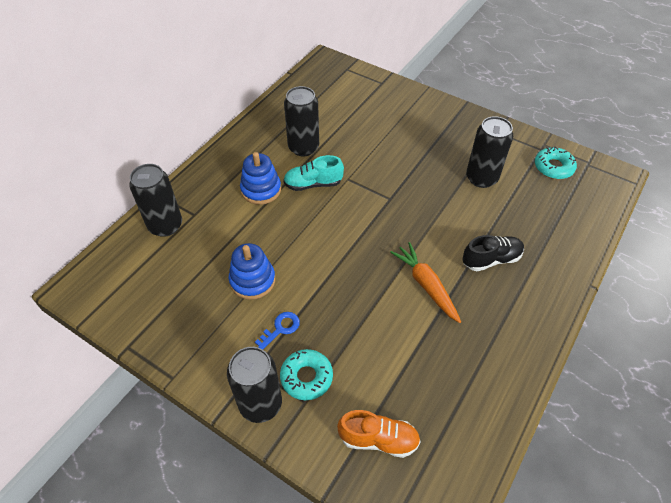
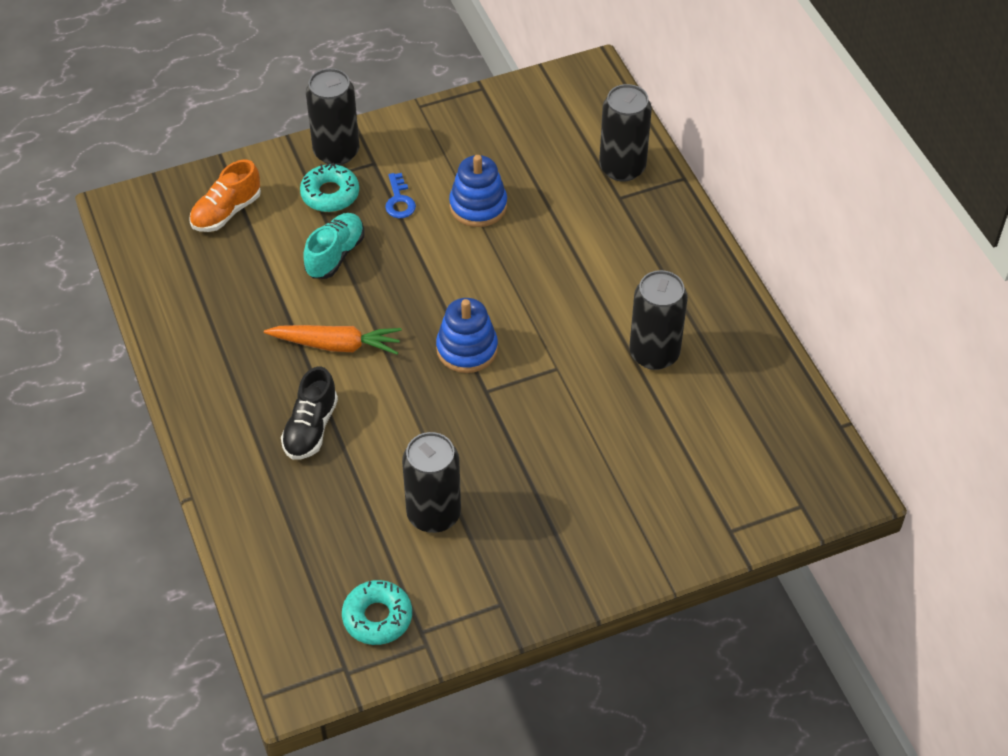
camera: 125 degrees right, 0 degrees up
(261, 190) = (610, 273): blue stacking toy -> blue stacking toy (467, 349)
(313, 184) = (577, 328): turquoise shoe -> turquoise shoe (335, 255)

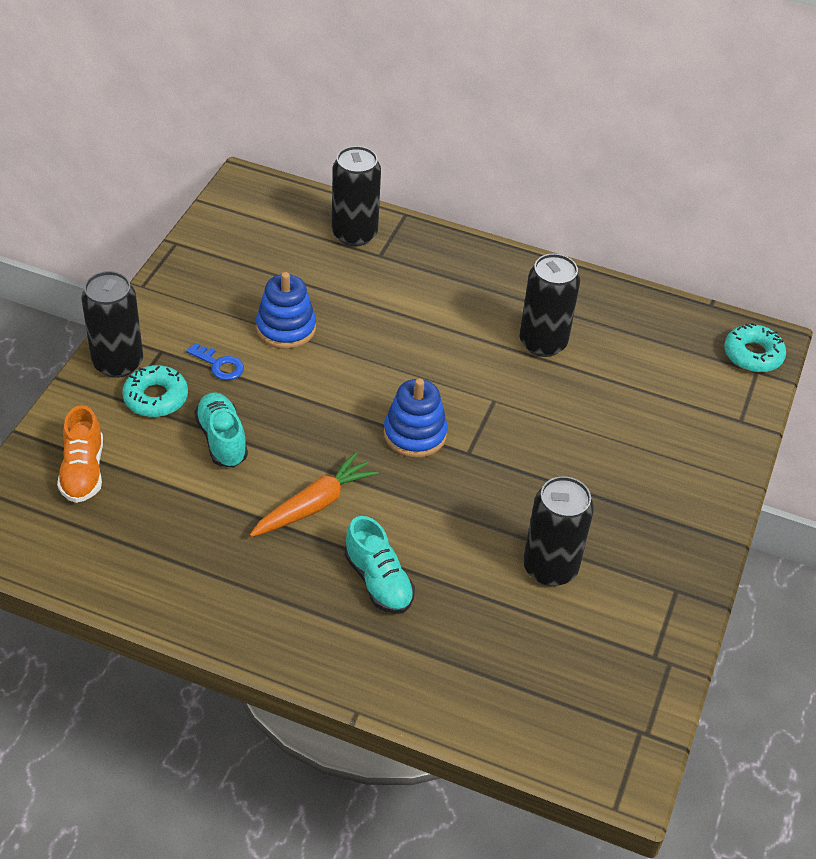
camera: 50 degrees left, 5 degrees down
(311, 428) = (378, 581): black shoe -> turquoise shoe
(377, 617) = (612, 674): turquoise donut -> turquoise donut (753, 355)

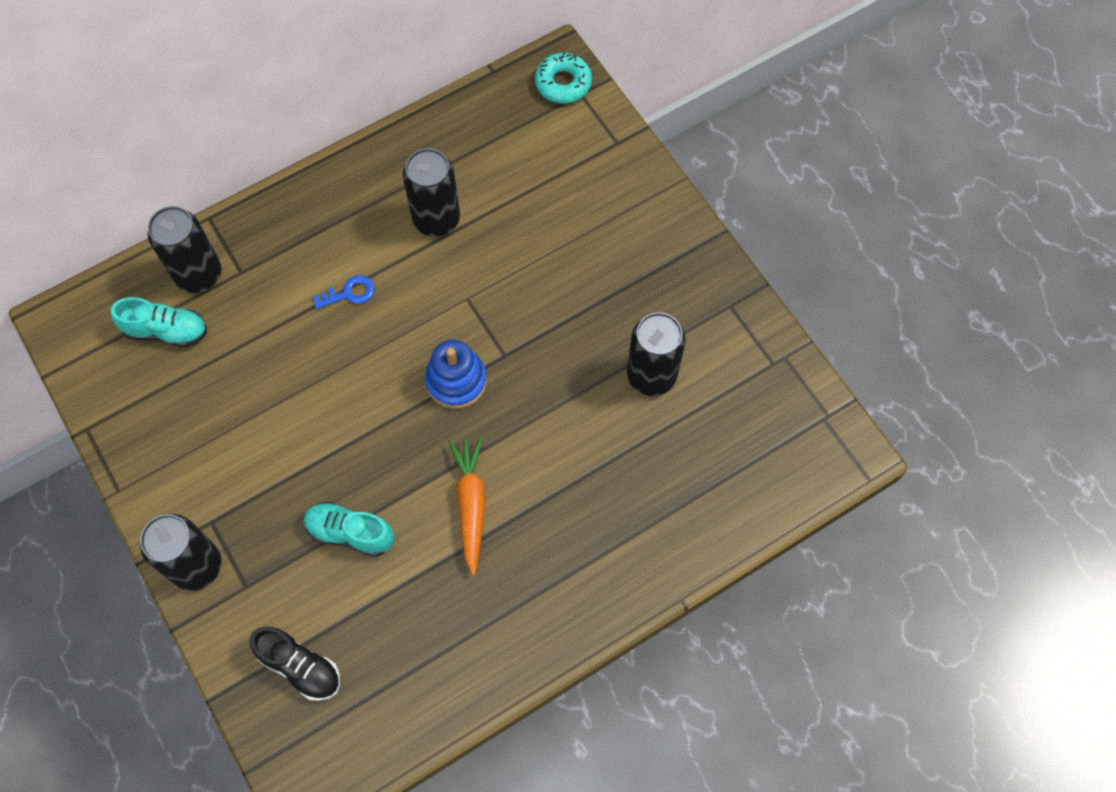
camera: 50 degrees left, 20 degrees up
(83, 471) = (300, 667): orange shoe -> black shoe
(156, 398) = (262, 558): turquoise donut -> none
(219, 365) = (265, 483): blue key -> blue key (349, 293)
(286, 328) = (265, 403): blue stacking toy -> none
(378, 581) = (577, 506): turquoise shoe -> turquoise shoe (166, 331)

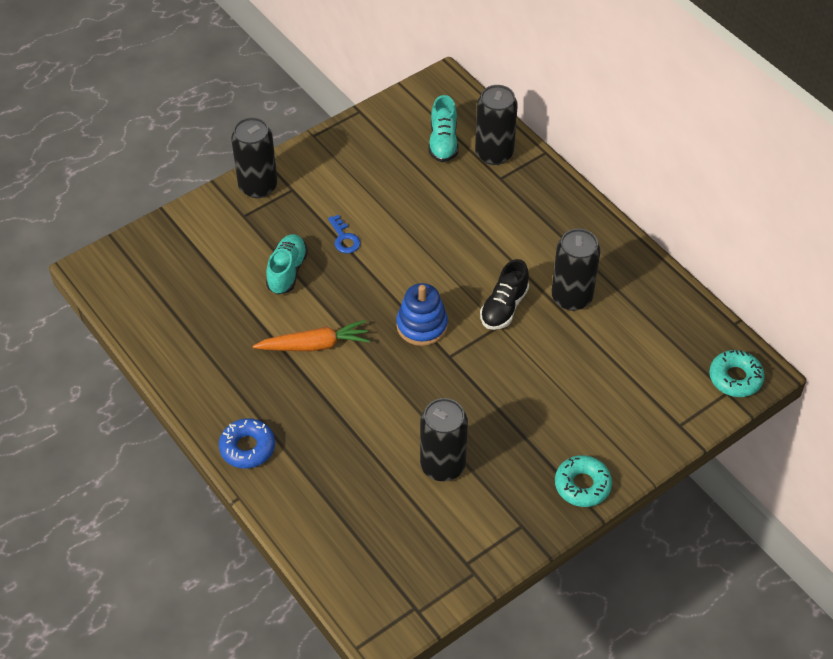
camera: 85 degrees right, 15 degrees down
(300, 667) = (183, 254): black shoe -> black shoe (504, 307)
(349, 293) = (492, 247): blue key -> blue key (344, 238)
(612, 588) = (247, 447): none -> blue donut
(684, 242) = (582, 485): none -> turquoise donut

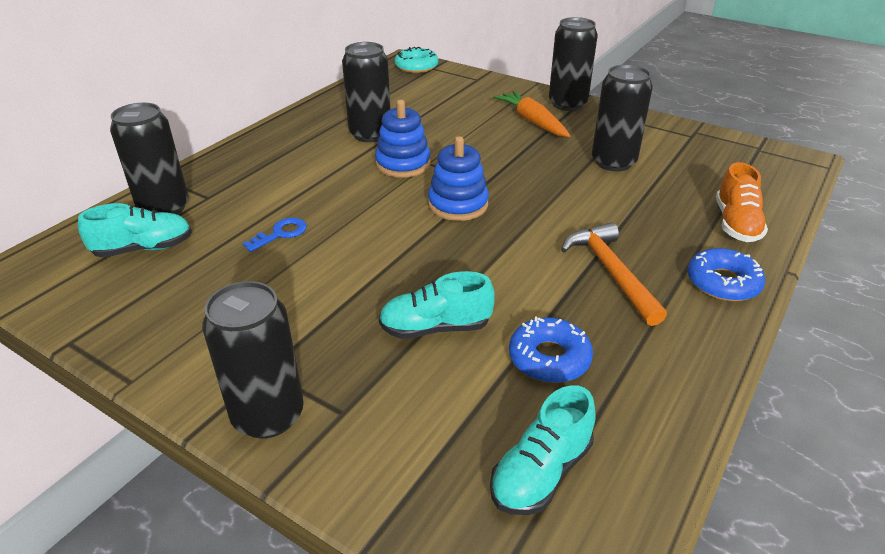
camera: 110 degrees left, 15 degrees down
(161, 283) = (541, 472): none -> turquoise shoe
(232, 317) = (549, 358): none -> blue donut
(292, 386) = (611, 272): none -> orange hammer
(308, 503) = (736, 224): none -> orange shoe
(314, 345) = (539, 271): orange carrot -> orange carrot (532, 121)
(344, 238) = (350, 291): blue key -> blue key (280, 234)
(504, 307) = (403, 164): black shoe -> blue stacking toy
(582, 485) = (567, 104): turquoise donut -> black can

